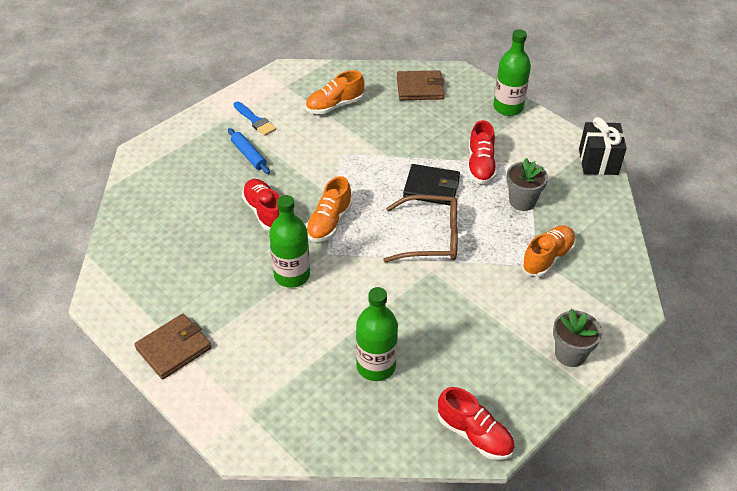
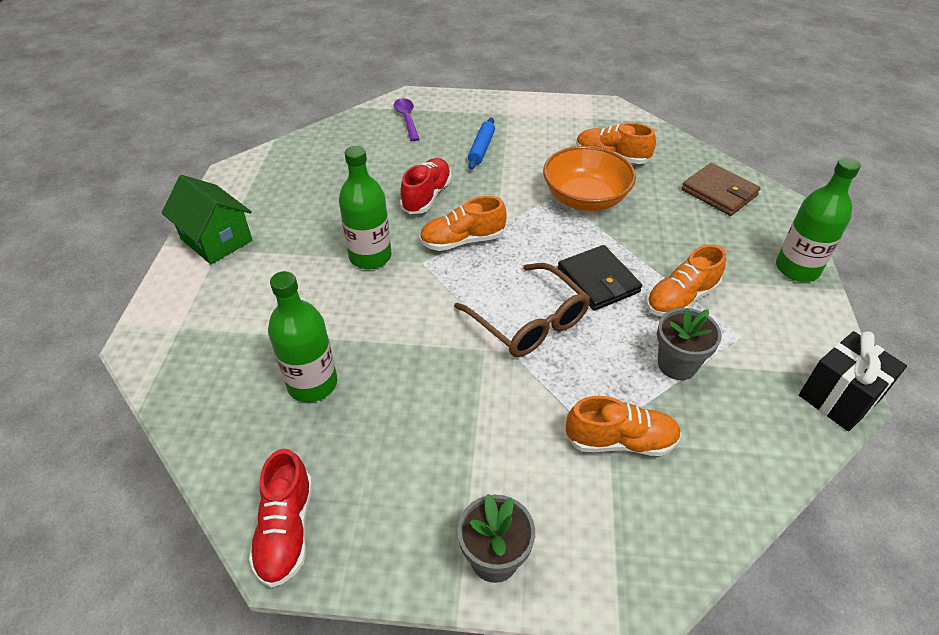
camera: 50 degrees right, 0 degrees up
(164, 170) = (407, 119): none -> purple spoon
(174, 348) = (216, 240): brown wallet -> green house
(255, 120) = (526, 127): blue brush -> none
(357, 143) = (585, 198): none -> orange bowl
(480, 165) = (681, 298): red shoe -> orange shoe

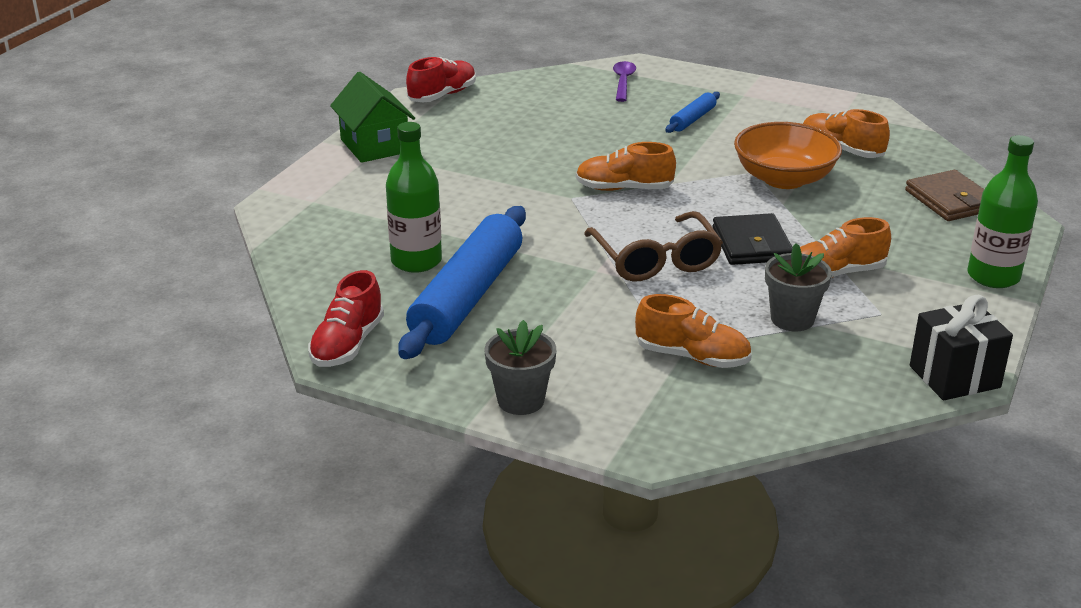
camera: 20 degrees right, 15 degrees down
(370, 256) = (520, 184): green bottle -> none
(381, 419) = (468, 296): none -> blue rolling pin
(426, 196) = (607, 148): red shoe -> red shoe (442, 95)

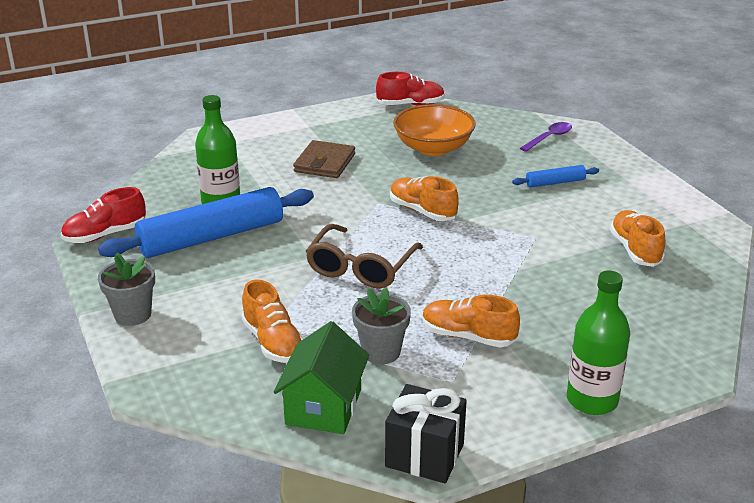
camera: 40 degrees right, 0 degrees up
(374, 145) = (317, 122): green house -> green house (323, 407)
(751, 244) = (444, 287): black wallet -> none
(784, 179) = (550, 252): orange bowl -> orange bowl (433, 148)
(950, 200) = (661, 326): brown wallet -> brown wallet (324, 163)

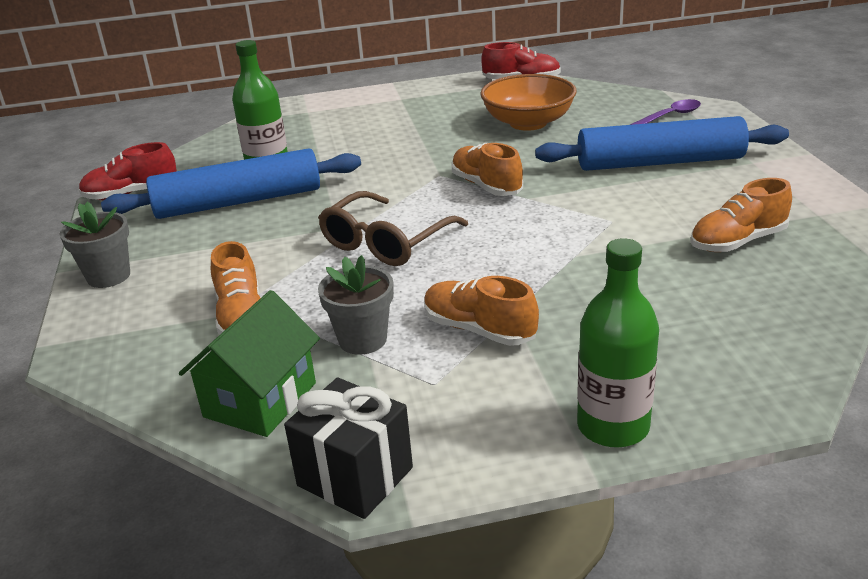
camera: 15 degrees right, 0 degrees up
(324, 163) = (399, 134): brown wallet -> none
(555, 182) = (660, 162): blue rolling pin -> blue rolling pin, size x2.22
(635, 250) = (737, 242): orange shoe -> orange shoe turned 120 degrees counterclockwise

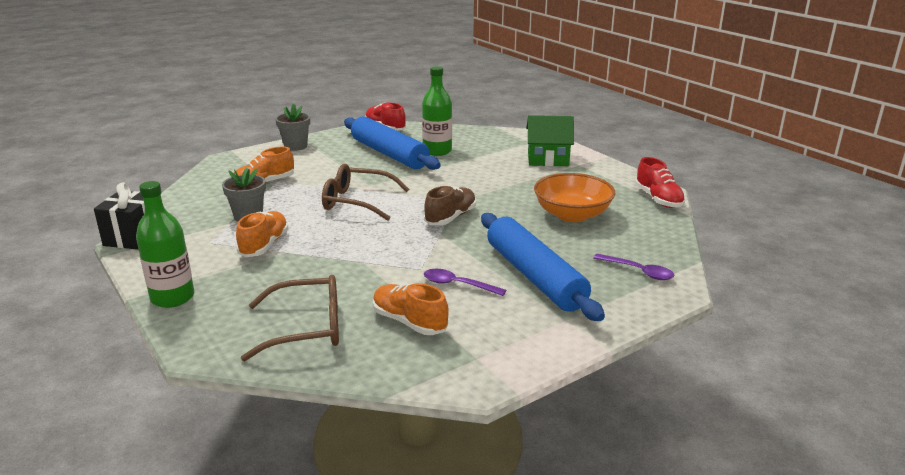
camera: 65 degrees right, 5 degrees down
(260, 400) = (192, 204): green house -> green house (548, 159)
(486, 186) = (450, 217): orange shoe -> brown shoe
(662, 204) = (458, 285): none -> purple spoon
(736, 310) = (306, 328): none -> brown glasses

